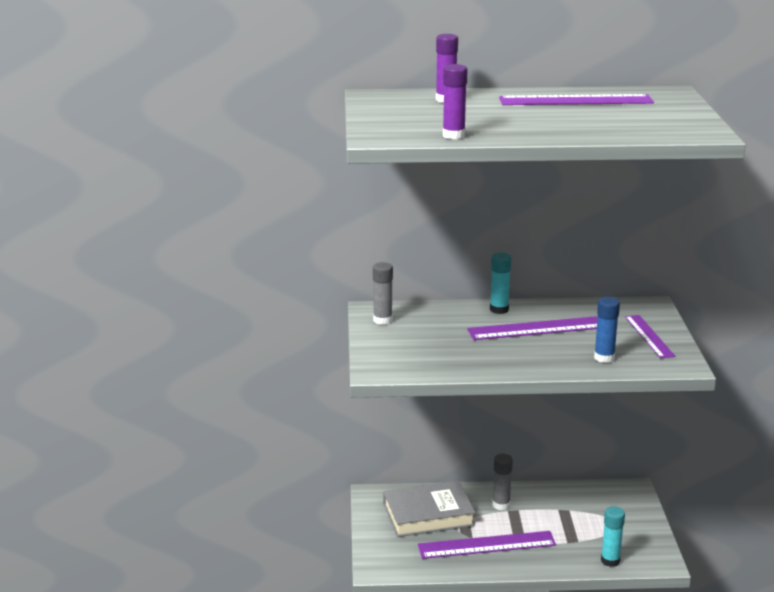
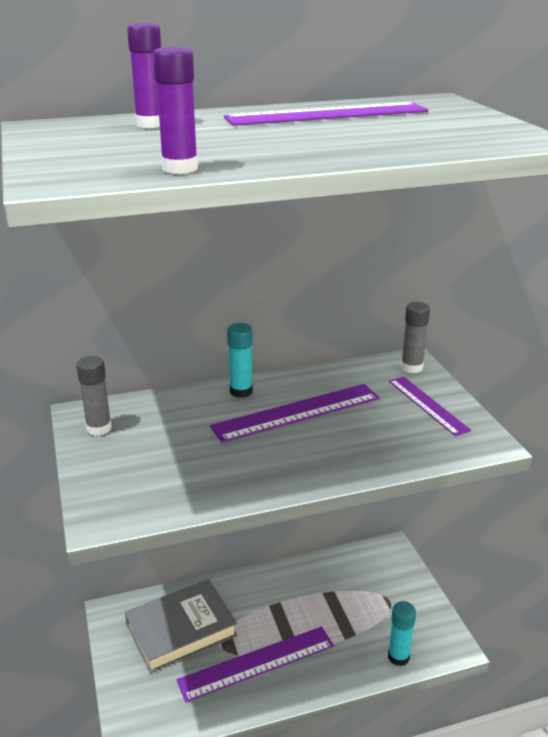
camera: 15 degrees left, 5 degrees up
(501, 505) = (260, 598): grey glue stick -> grey glue stick (412, 367)
(604, 358) = (390, 446): blue glue stick -> none

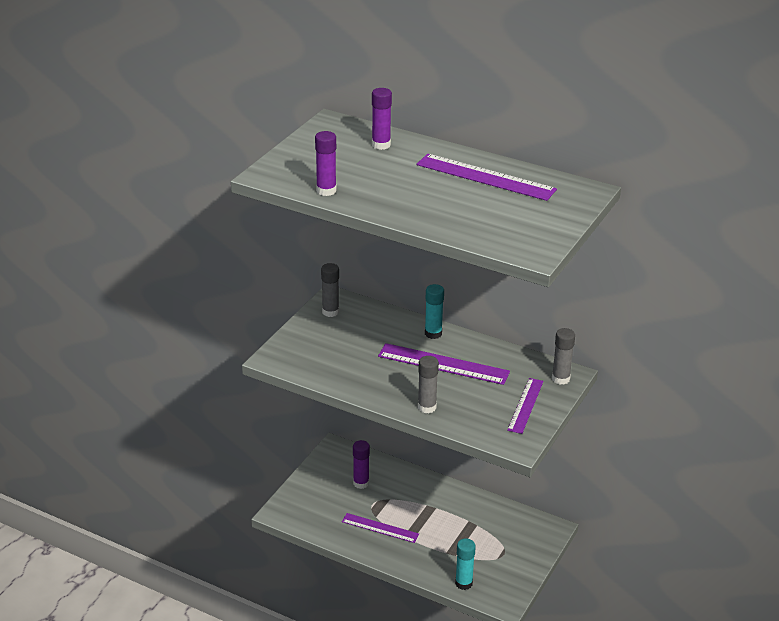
camera: 45 degrees right, 5 degrees up
(181, 630) = (361, 483): grey book -> purple glue stick
(256, 663) = (380, 528): purple ruler -> purple ruler, size x0.64
(352, 462) = (427, 407): none -> grey glue stick

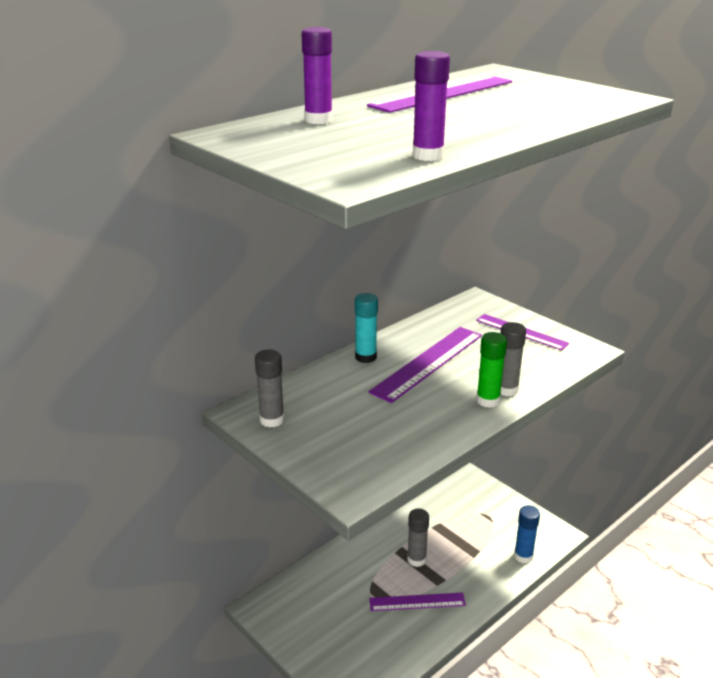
camera: 70 degrees left, 5 degrees down
(361, 483) = (334, 599): purple glue stick -> none
(380, 528) = (417, 602): purple ruler -> purple ruler turned 45 degrees clockwise
(406, 400) = (488, 400): none -> green glue stick
(463, 583) = (523, 556): turquoise glue stick -> blue glue stick
(560, 379) = (483, 305): grey glue stick -> grey glue stick (416, 559)

